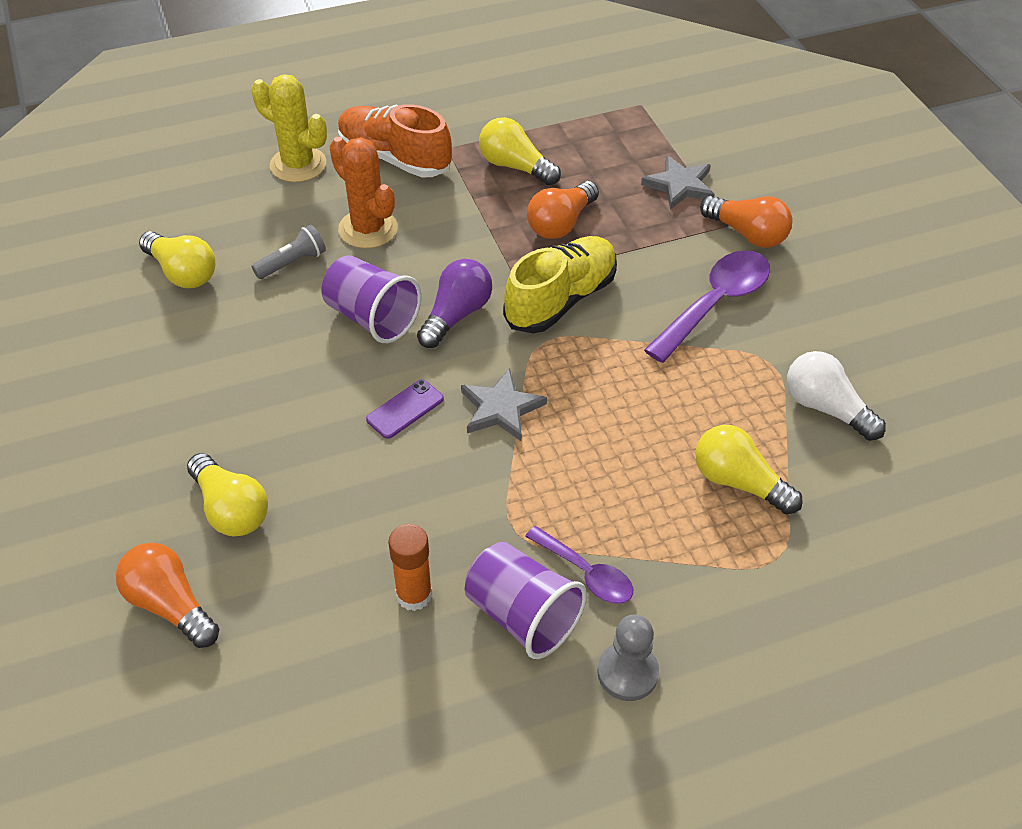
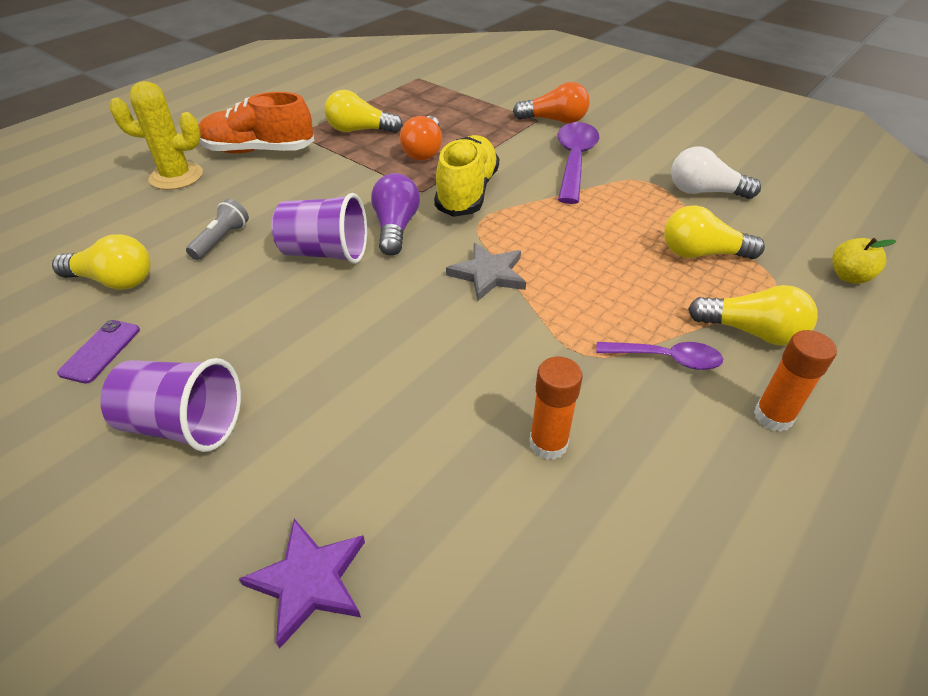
camera: 30 degrees left, 5 degrees down
(170, 605) = (309, 581): orange light bulb -> purple star
(230, 509) = (308, 453): yellow light bulb -> yellow light bulb (752, 332)
(368, 229) = (273, 198): orange cactus -> none
(405, 409) = (410, 304): purple phone -> purple phone (100, 351)
(522, 616) = (652, 414): purple cup -> purple cup (184, 425)
(627, 673) = (773, 416): grey pawn -> orange glue stick
(680, 185) = (485, 109): grey star -> none
(873, 582) = (849, 276): none -> yellow apple

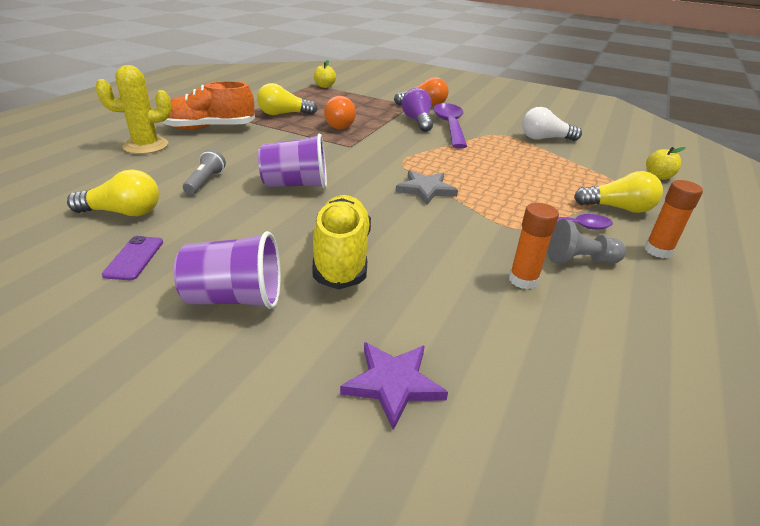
camera: 15 degrees left, 10 degrees down
(396, 228) = (342, 167): purple light bulb -> purple light bulb (417, 121)
(433, 81) = (324, 86): none -> yellow apple
(467, 192) = (384, 146): yellow shoe -> yellow shoe (342, 257)
(645, 420) = (579, 260): none -> grey pawn
(701, 254) = (562, 170): yellow light bulb -> none

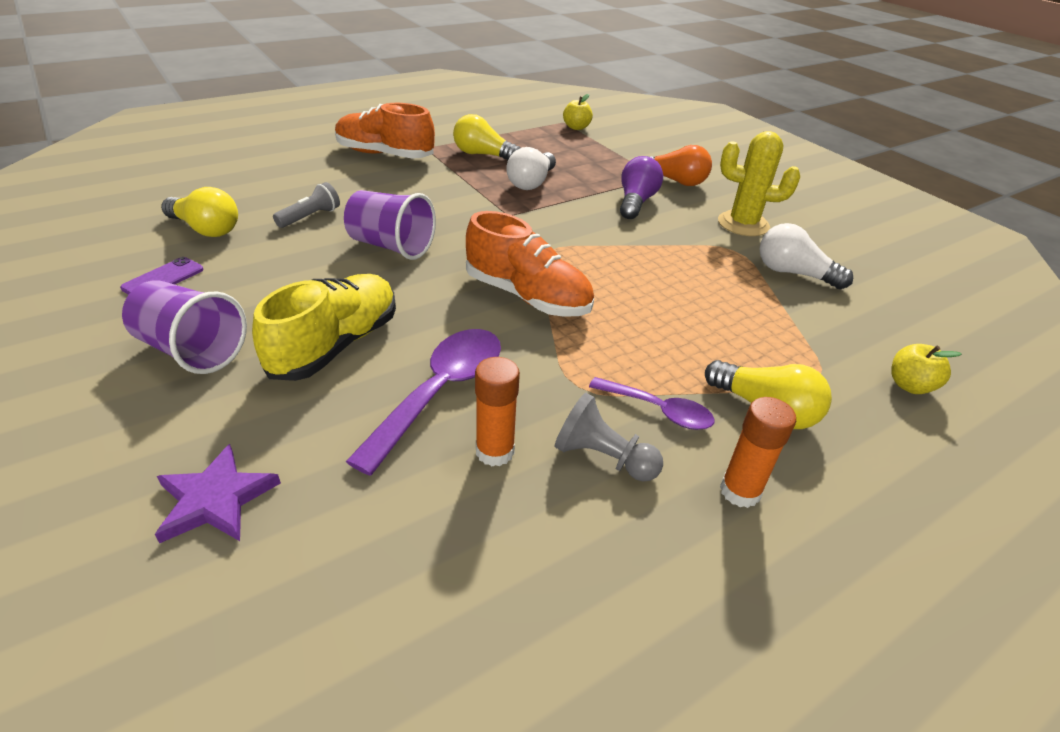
camera: 30 degrees right, 5 degrees up
(145, 146) = (304, 161): yellow cactus -> yellow cactus (743, 224)
(339, 124) = (531, 183): orange light bulb -> white light bulb
(426, 189) = (527, 296): grey star -> orange shoe
(450, 126) = (672, 219): purple spoon -> purple spoon (440, 392)

